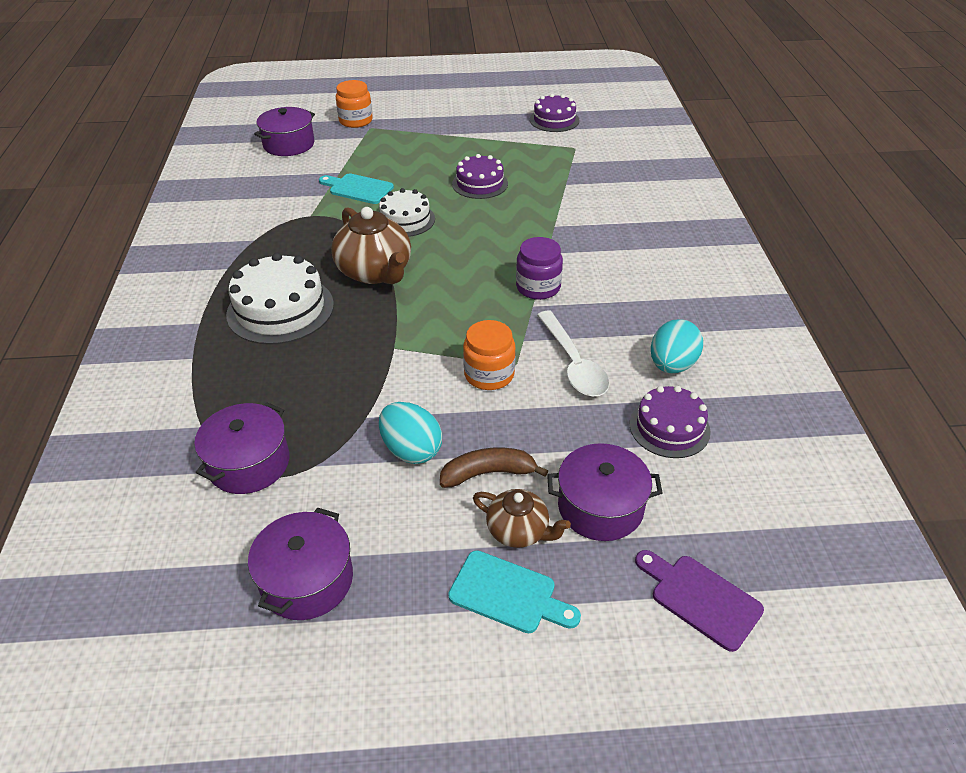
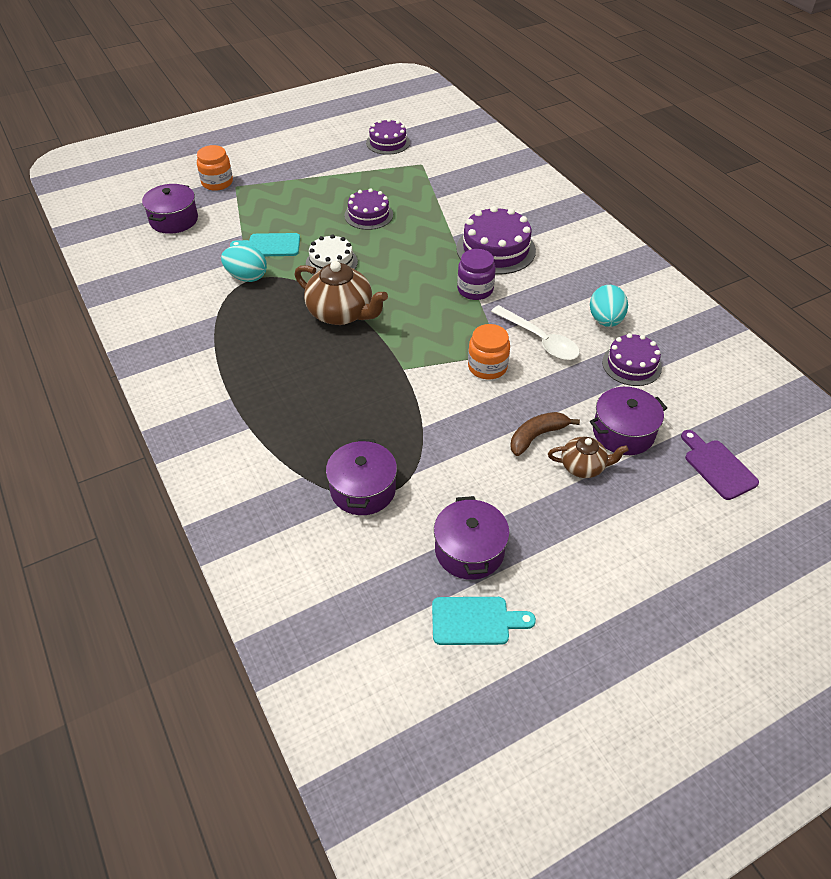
camera: 25 degrees left, 5 degrees up
(280, 309) = (289, 366): white cake -> none
(411, 450) = (473, 439): turquoise egg -> turquoise egg (247, 277)
(508, 594) = (604, 508): turquoise cutting board -> turquoise cutting board (475, 621)
(593, 251) = (496, 249): none -> purple cake
(700, 598) = (717, 466): purple cutting board -> purple cutting board turned 45 degrees clockwise

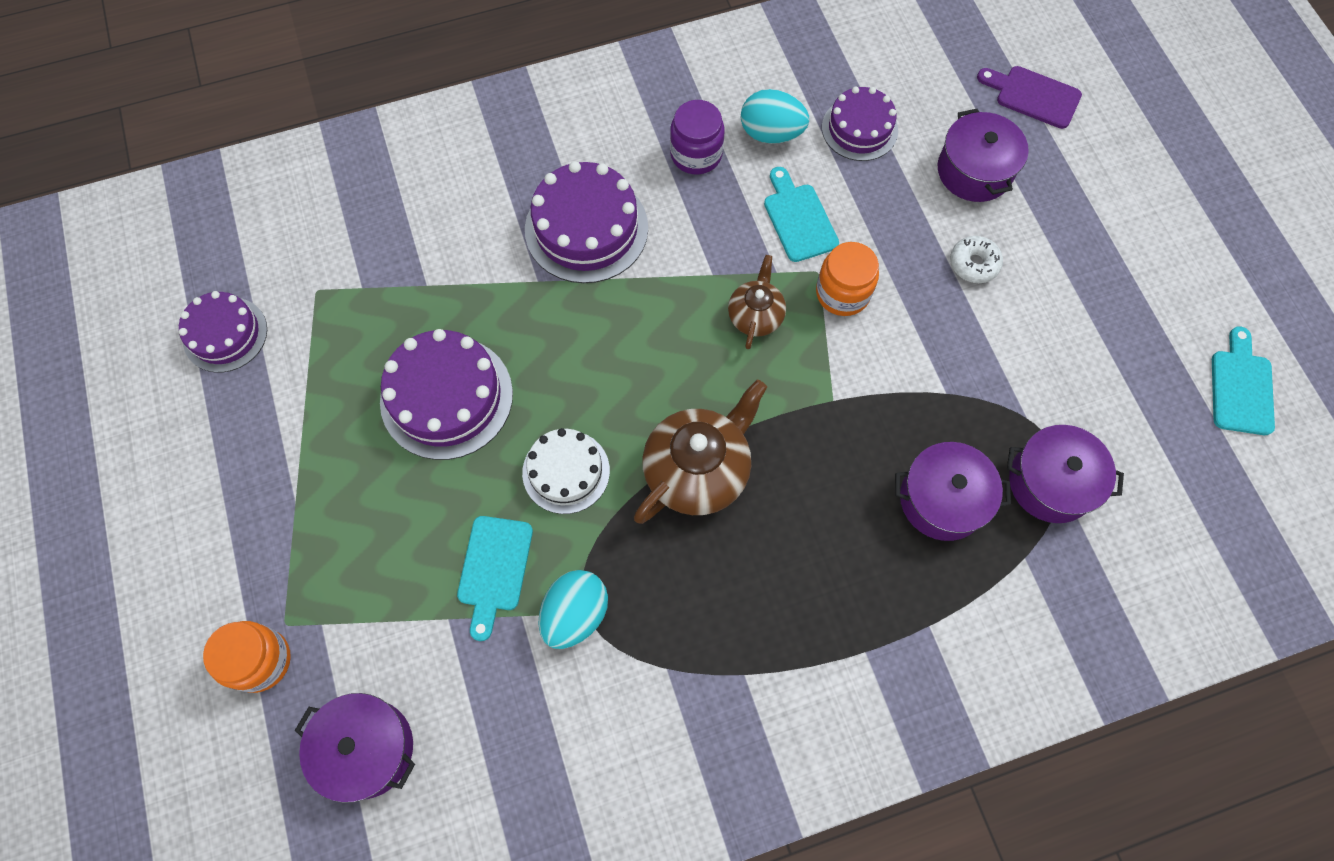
camera: 80 degrees left, 20 degrees up
(368, 215) = (446, 397): purple cake -> purple cake, size x1.55
(469, 550) = (1147, 375): purple pot -> purple pot (942, 499)
(475, 289) = (676, 275): purple jar -> purple jar (696, 154)
(537, 436) = (973, 264): brown banana -> white donut
(540, 340) = (798, 218): white spoon -> turquoise cutting board
(583, 466) = (1026, 226): brown teapot -> brown teapot (755, 315)
(717, 466) = (1033, 96): purple cutting board -> purple cutting board turned 45 degrees clockwise

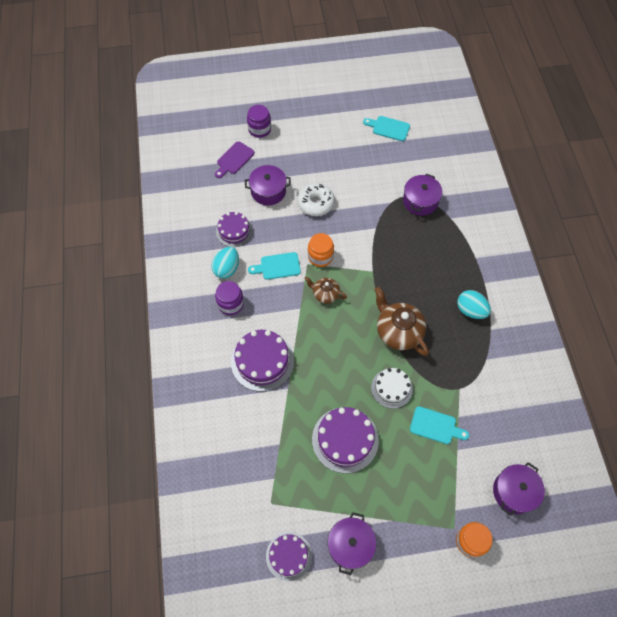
camera: 80 degrees left, 5 degrees down
(575, 614) = (459, 393): turquoise egg -> turquoise egg (470, 310)
(942, 499) = (423, 240): purple pot -> purple pot (350, 545)
(973, 264) = (316, 203): white donut -> white donut, size x1.61
(1129, 126) = (259, 129): none -> purple jar

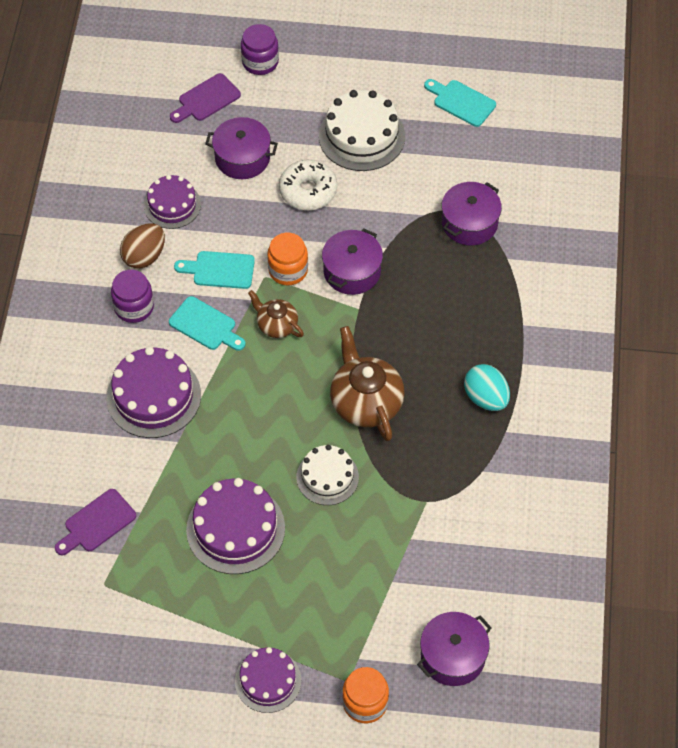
camera: 15 degrees right, 5 degrees down
(227, 268) = (144, 256): turquoise egg -> brown egg
(252, 460) = (97, 523): none -> purple cutting board
(288, 556) = (106, 656): purple cake -> purple cake (268, 681)
(336, 161) = (361, 136): none -> white cake
(350, 545) = (195, 664): purple pot -> purple pot (352, 271)
(435, 426) = (372, 543): turquoise cutting board -> turquoise cutting board (205, 325)

